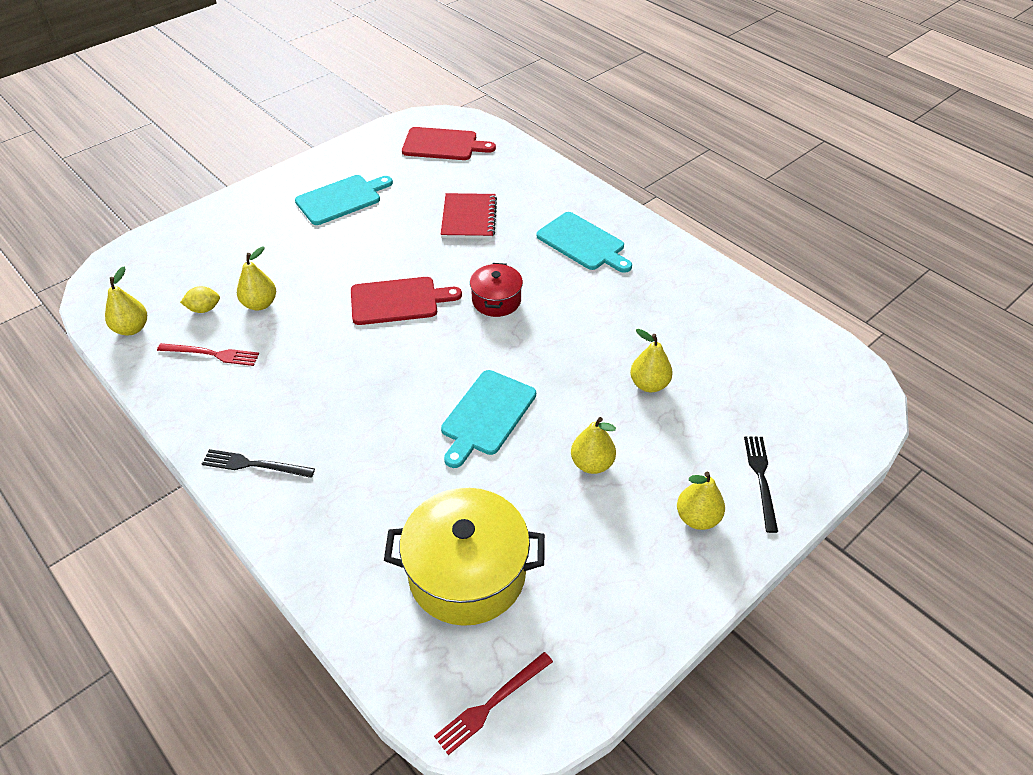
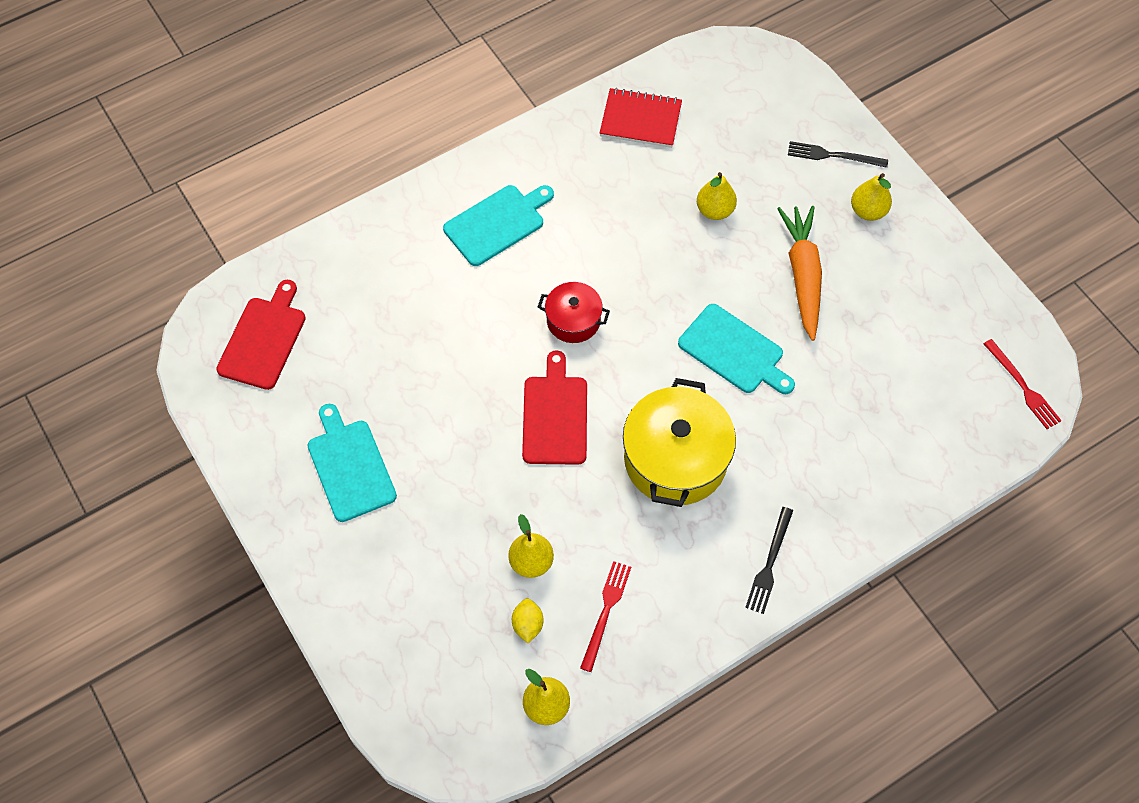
camera: 80 degrees left, 15 degrees up
(467, 573) = (907, 389): yellow pot -> yellow pot (675, 459)
(469, 218) = (425, 329): red notebook -> red notebook (640, 120)
(592, 463) = (802, 275): yellow pear -> orange carrot

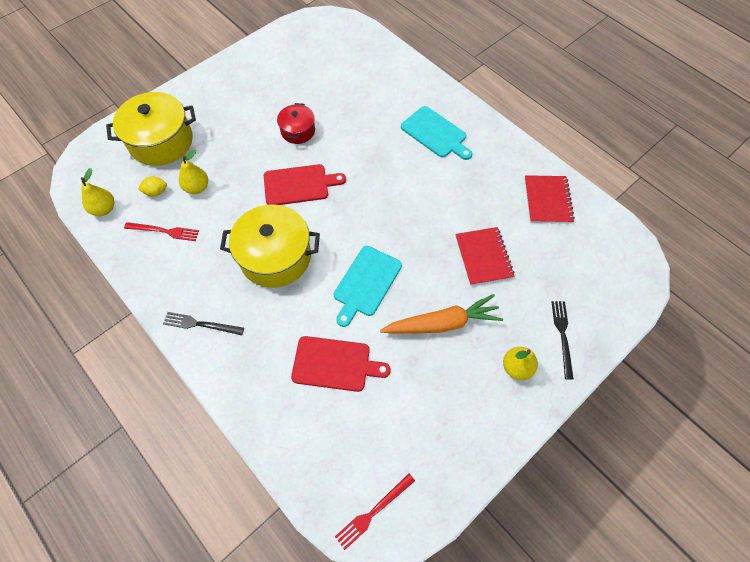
camera: 80 degrees right, 0 degrees up
(264, 339) = (329, 43): red cutting board -> red cutting board (335, 364)
(350, 466) = (253, 94): turquoise cutting board -> none
(422, 617) = (161, 141): none -> yellow pot
(573, 320) = (371, 184): red pot -> red pot (298, 131)
(715, 210) = (483, 257): yellow pear -> red notebook

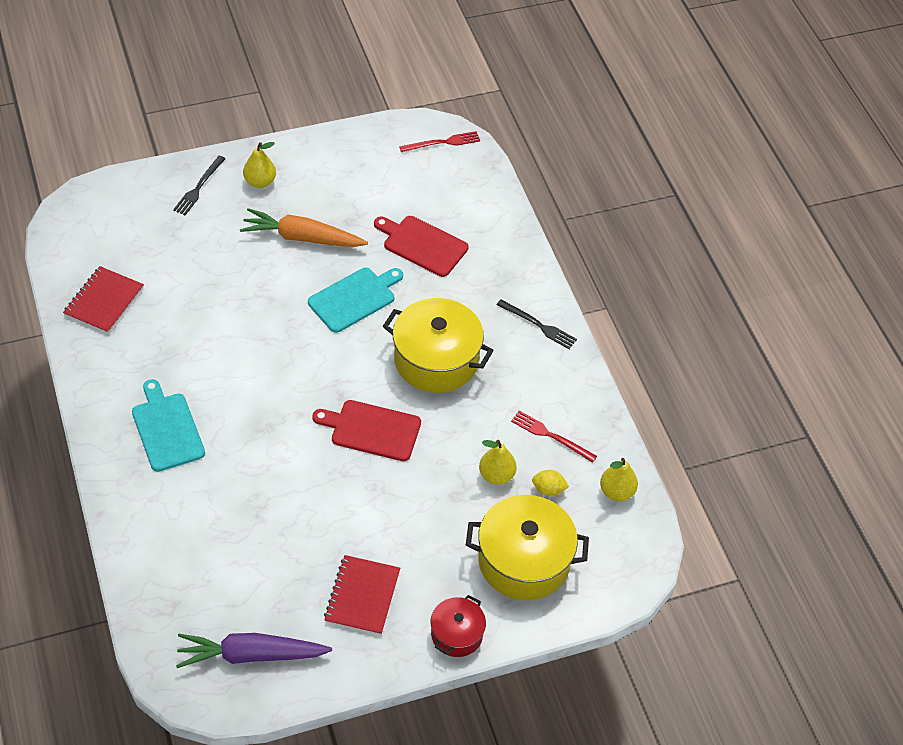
camera: 160 degrees left, 10 degrees down
(298, 131) = (338, 504): red pot -> red pot (457, 634)
(305, 42) = (251, 655): none -> purple carrot
(483, 257) = (218, 276): red notebook -> red notebook (362, 596)

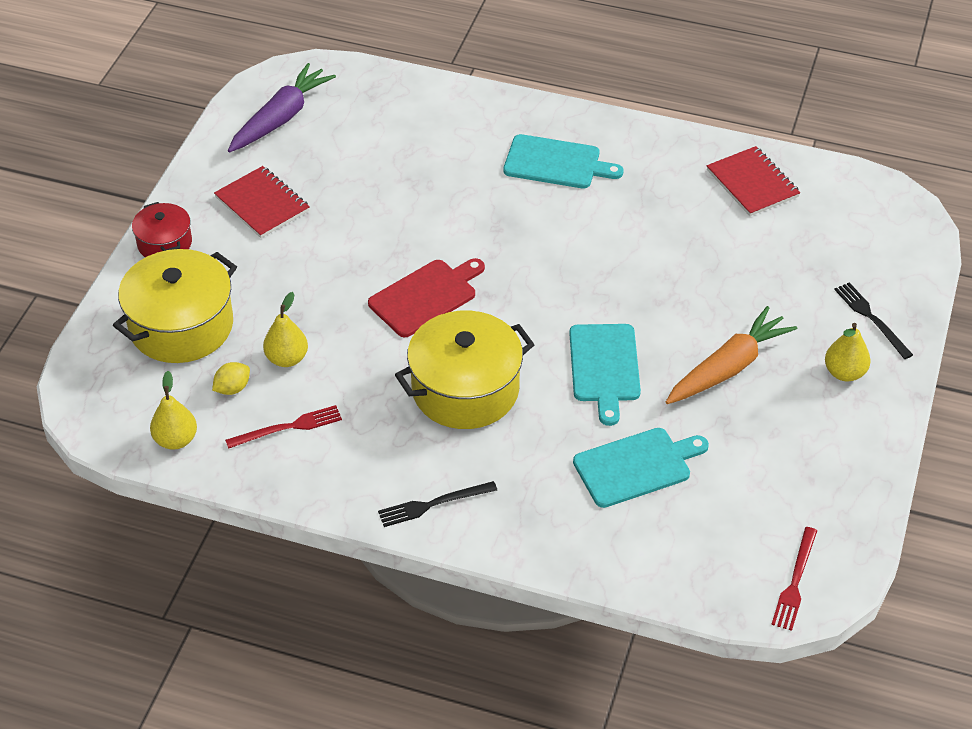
camera: 130 degrees right, 5 degrees down
(422, 245) = (636, 466): red cutting board -> turquoise cutting board

